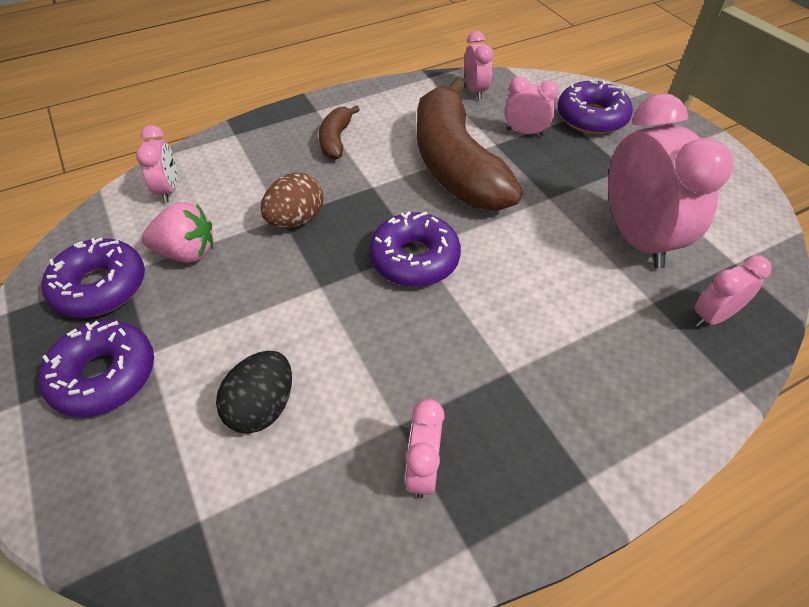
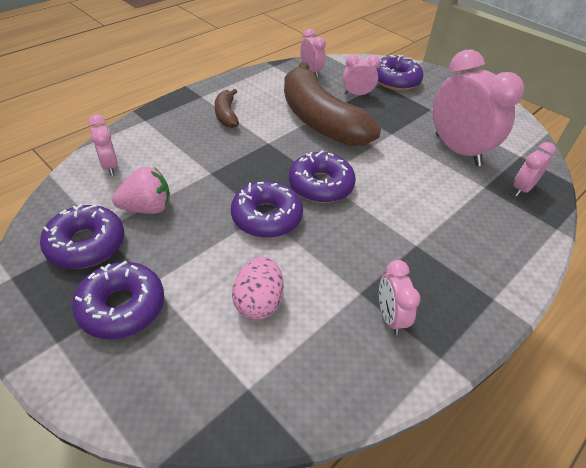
camera: 20 degrees left, 5 degrees down
(262, 407) = (258, 302): black egg -> pink egg
(296, 220) = (222, 172): brown egg -> none
(324, 291) = (266, 217): none -> purple donut

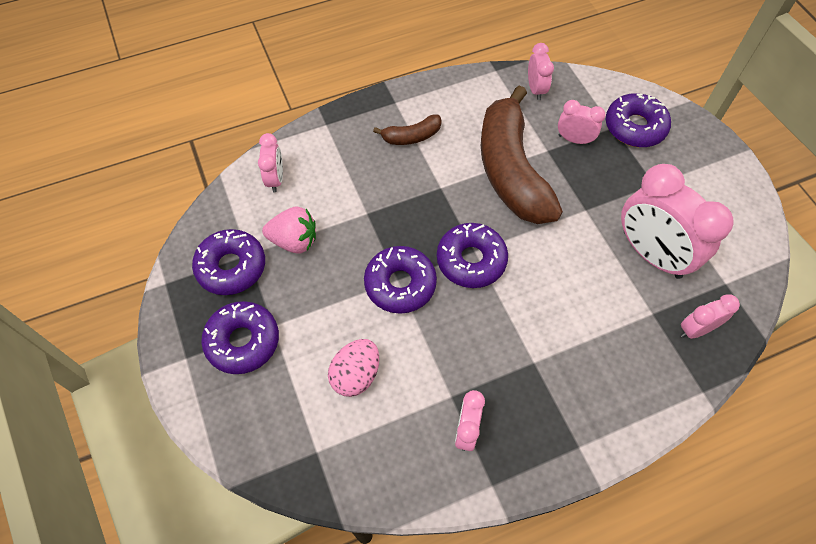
camera: 25 degrees right, 15 degrees up
(226, 115) = (411, 137): brown banana -> brown banana turned 120 degrees counterclockwise
(457, 150) = (651, 254): pink clock -> pink clock turned 150 degrees clockwise

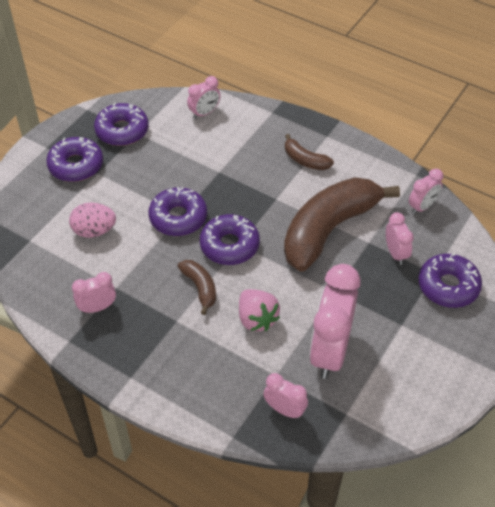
camera: 55 degrees right, 10 degrees down
(294, 241) = (166, 148): pink strawberry -> pink strawberry (256, 319)
(506, 317) = (200, 288): none -> brown banana

